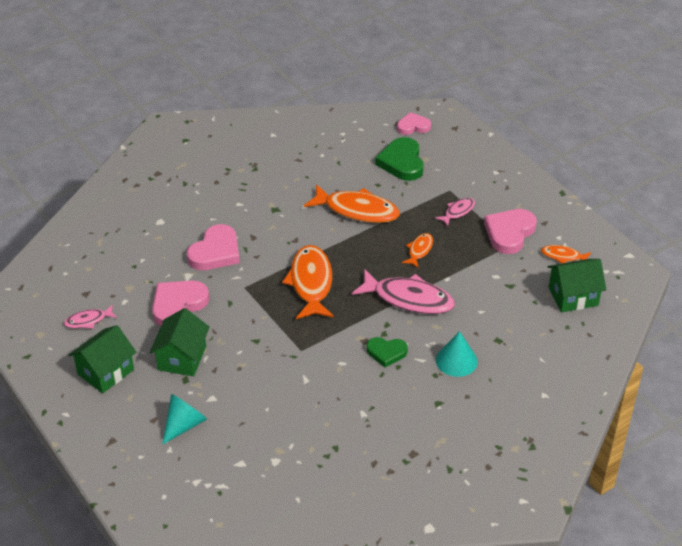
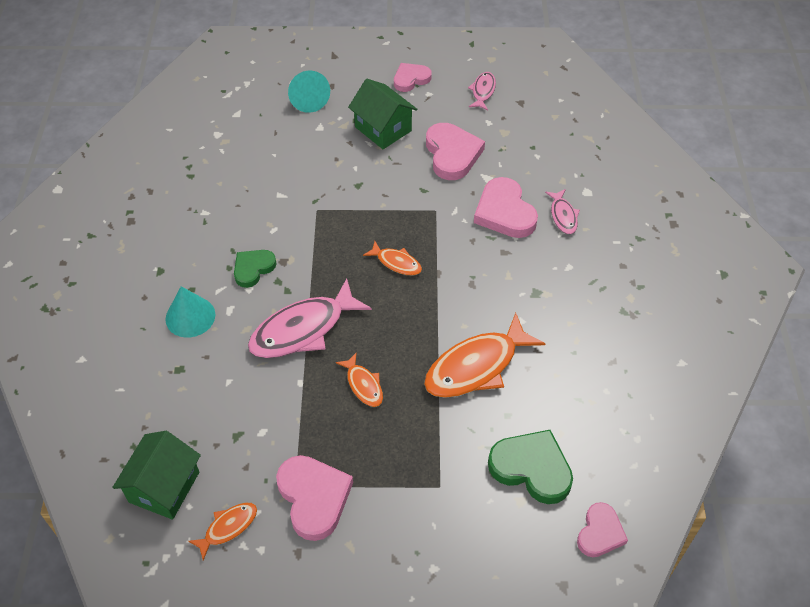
camera: 125 degrees right, 10 degrees up
(105, 372) = (411, 79): green house -> pink heart
(311, 283) = (396, 263): orange fish -> orange fish, size x0.50
(458, 212) = (394, 468): pink fish -> pink fish (563, 216)

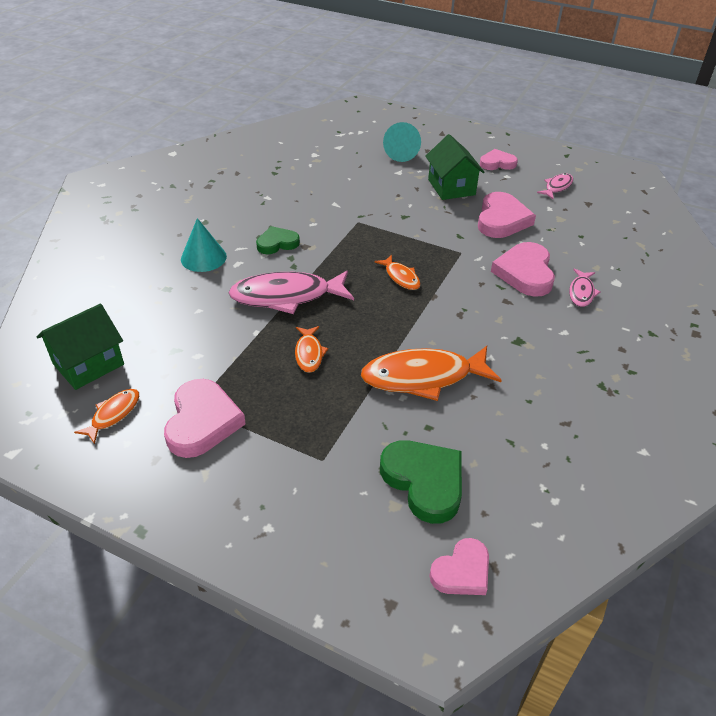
camera: 25 degrees right, 10 degrees down
(228, 528) = (113, 414): orange fish -> orange fish turned 45 degrees counterclockwise

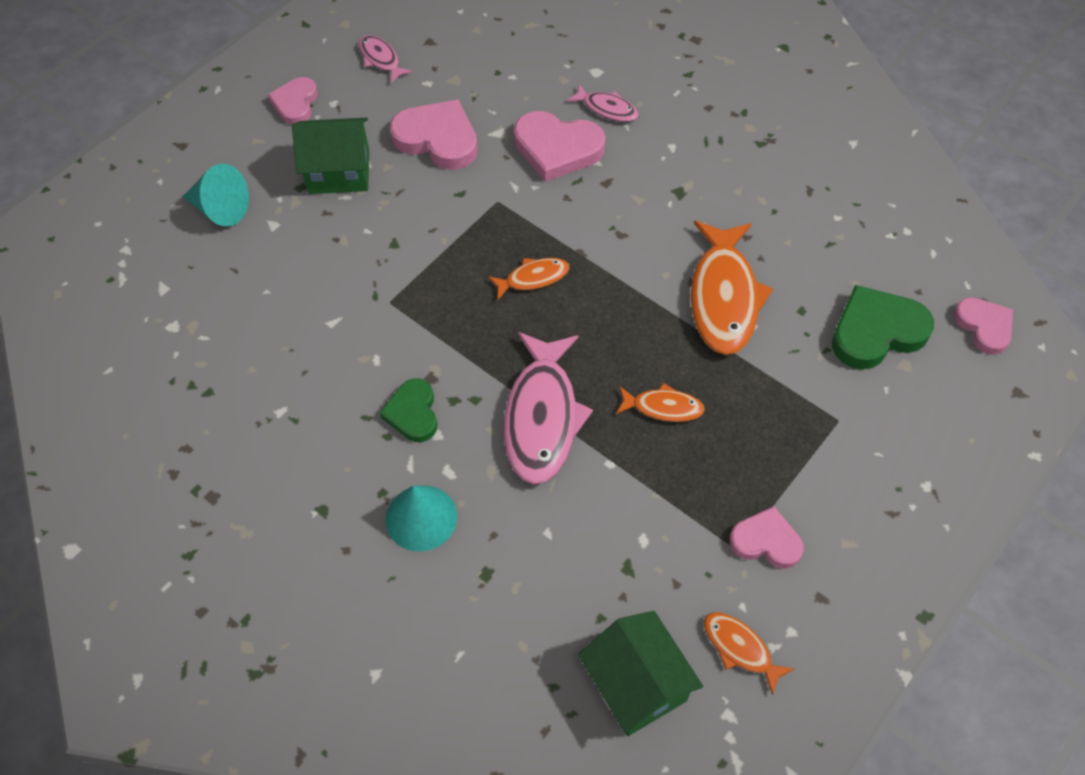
camera: 75 degrees left, 15 degrees up
(202, 422) = (766, 541): pink heart -> pink heart, size x0.63

